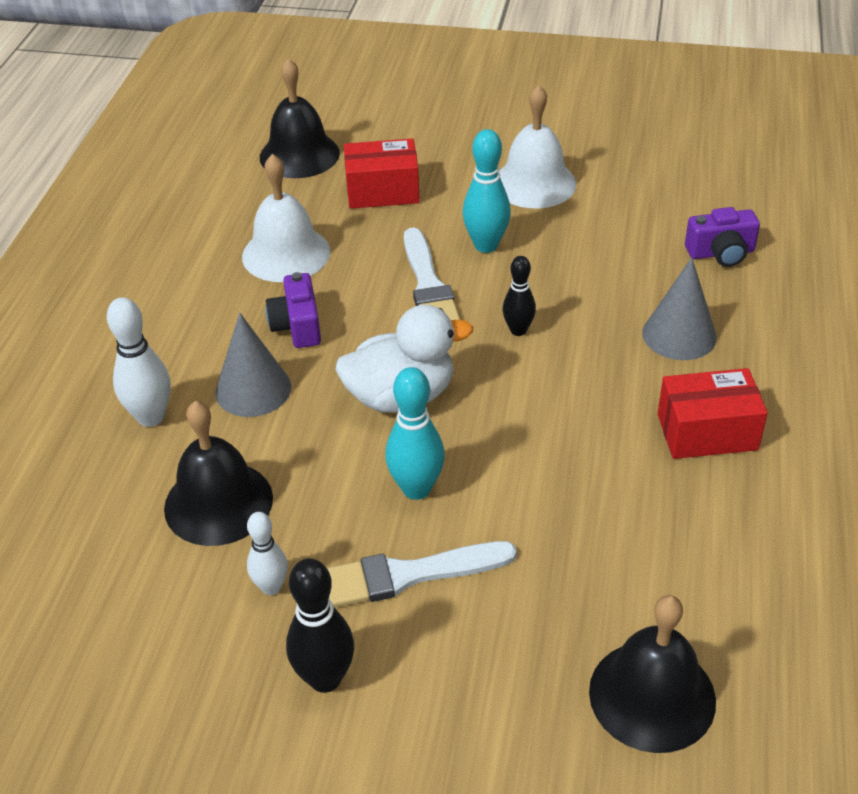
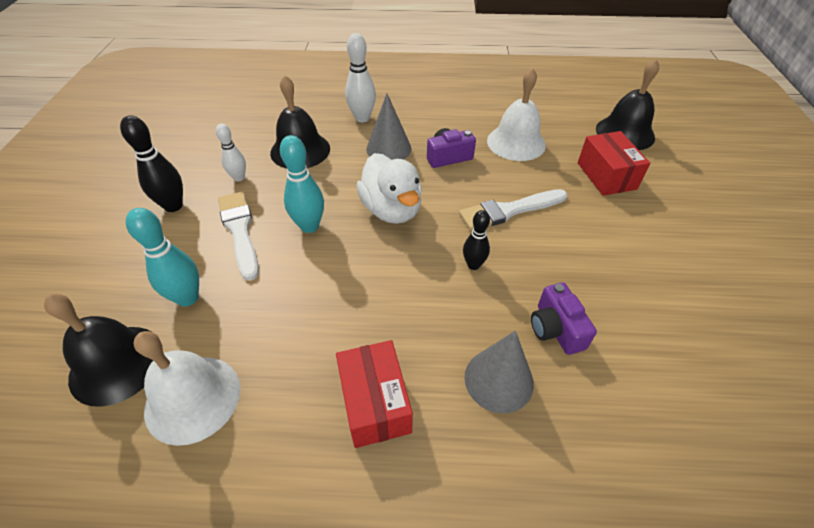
camera: 80 degrees right, 5 degrees up
(486, 245) = (569, 237): turquoise bowling pin -> turquoise bowling pin (188, 298)
(534, 183) = (669, 261): white bell -> white bell (193, 398)
(721, 253) = (639, 420): purple camera -> purple camera (555, 329)

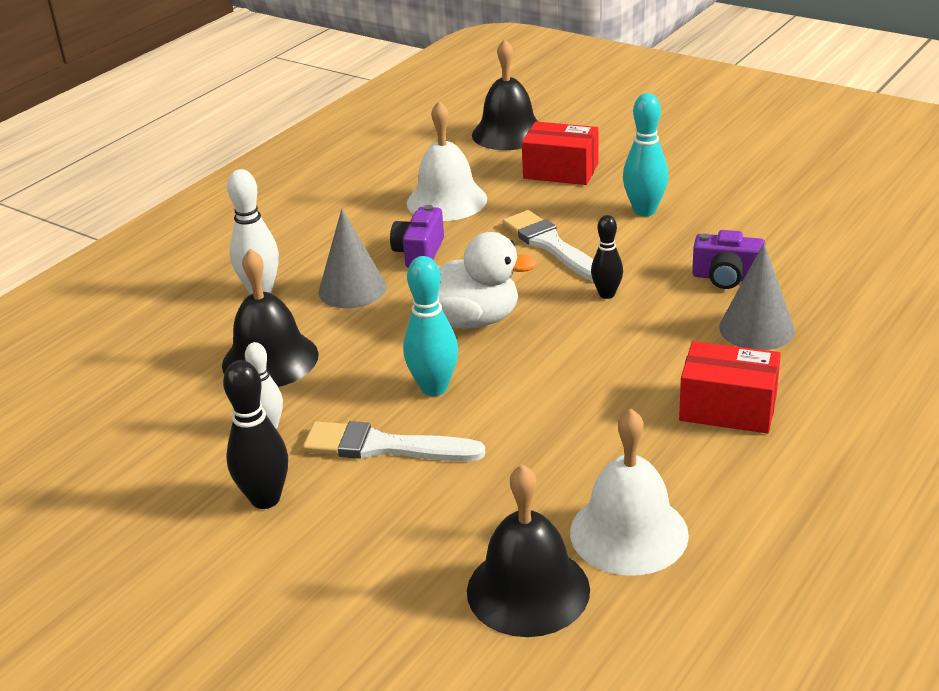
camera: 55 degrees left, 15 degrees down
(188, 298) = (467, 513): turquoise bowling pin -> turquoise bowling pin (644, 211)
(509, 210) = (551, 245): white brush -> white brush turned 135 degrees clockwise

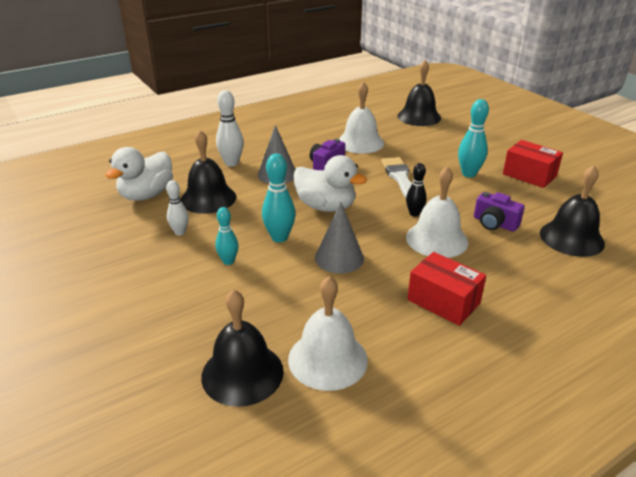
camera: 20 degrees right, 0 degrees up
(159, 383) = (147, 195): none -> white duck
(265, 499) = (147, 270): black bowling pin -> none
(384, 446) = (228, 261): white brush -> turquoise bowling pin
(560, 171) = (434, 142): red box -> red box (529, 175)
(663, 323) = (436, 239): none -> white bell
(756, 328) = (494, 258): grey cone -> grey cone (339, 258)
(838, 270) = (571, 238): none -> black bell

